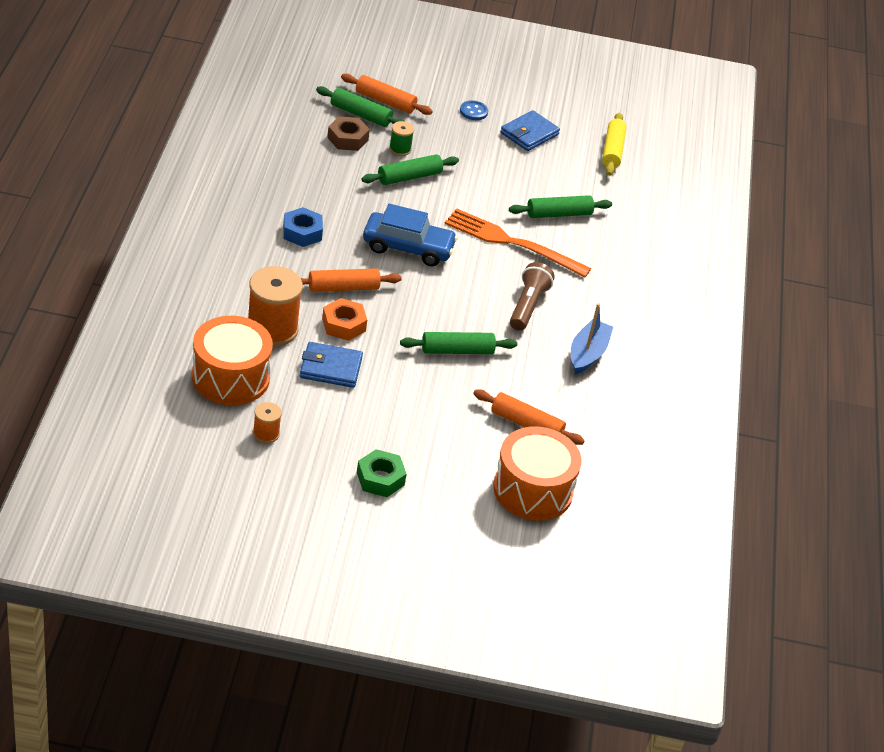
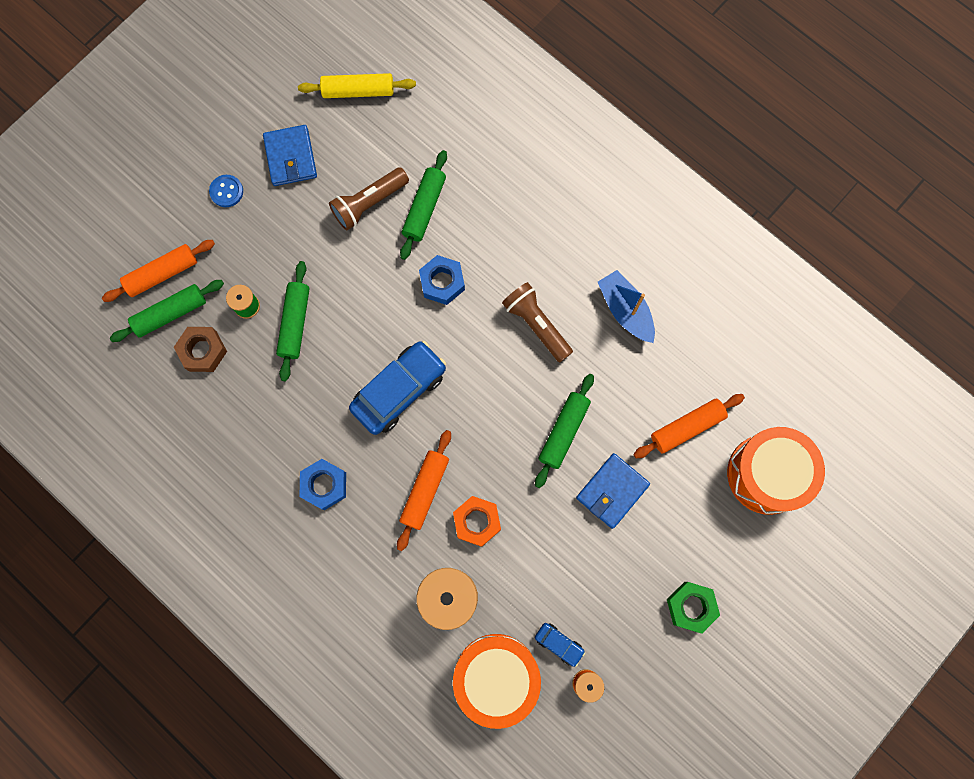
camera: 50 degrees left, 35 degrees up
(285, 406) = (559, 644): none -> blue car
(330, 368) = (529, 570): blue wallet -> blue wallet (612, 491)
(511, 242) = (442, 282): orange fork -> blue nut
(534, 184) = (369, 203): none -> brown flashlight
(612, 150) = (358, 91): yellow rolling pin -> yellow rolling pin turned 45 degrees counterclockwise

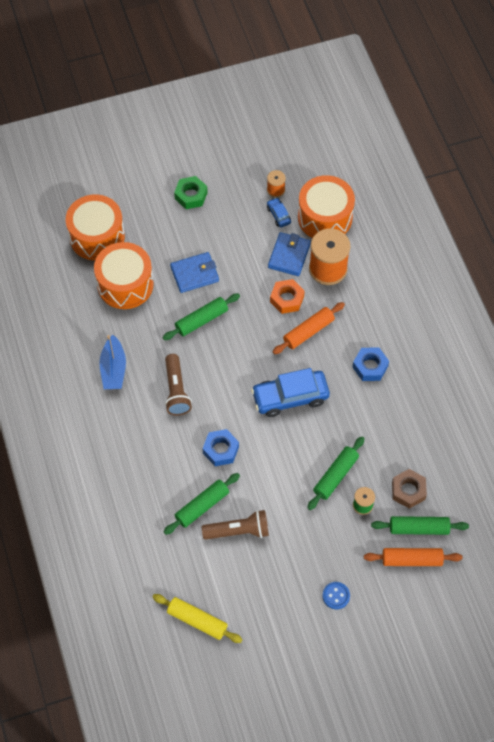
camera: 150 degrees left, 15 degrees down
(291, 157) = (275, 596): blue wallet -> blue wallet (289, 256)
(686, 427) = (125, 284): orange rolling pin -> orange drum

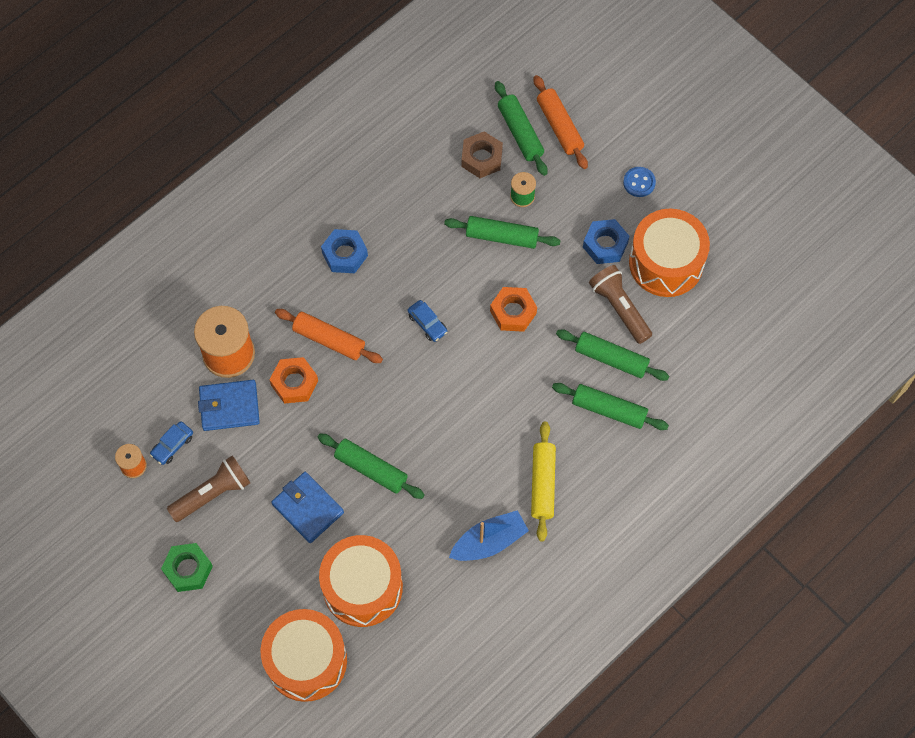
camera: 115 degrees left, 5 degrees up
(164, 486) = (609, 410): none -> green rolling pin
(176, 391) = (481, 454): brown flashlight -> brown flashlight (212, 493)
(197, 620) = (742, 305): yellow rolling pin -> yellow rolling pin (542, 484)
(220, 450) = (532, 370): blue nut -> blue nut (605, 245)
(271, 457) = (513, 312): none -> orange nut
(290, 397) = (427, 323): blue car -> blue car, size x0.47
(325, 217) = (152, 388): orange drum -> orange drum (666, 263)

